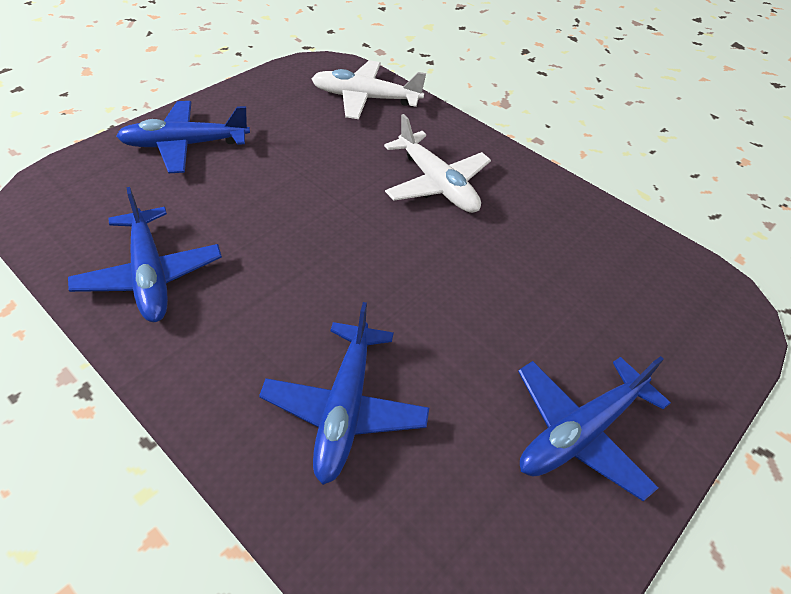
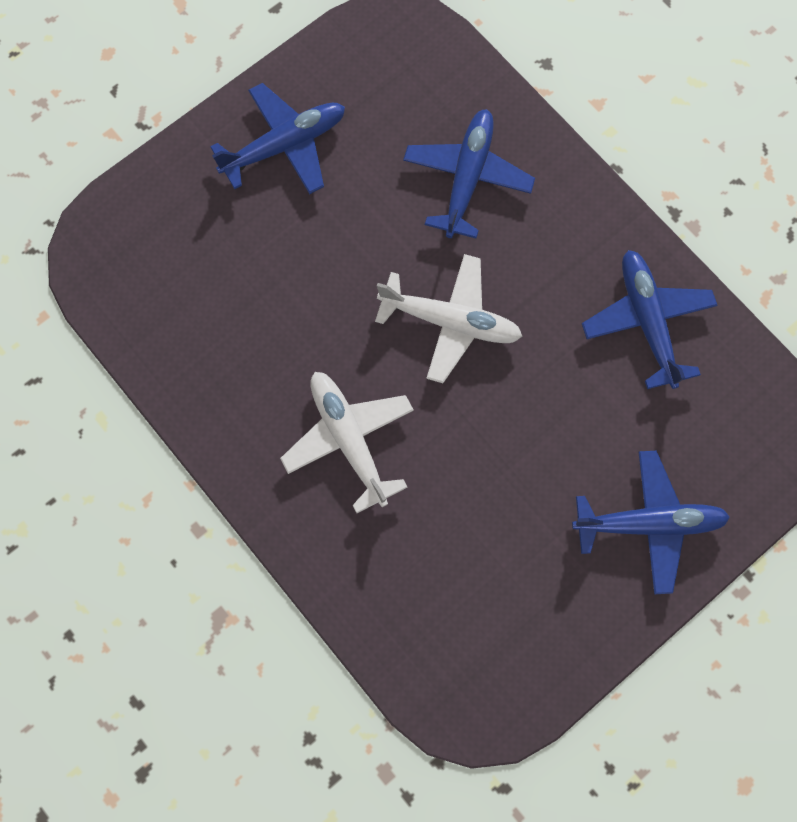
camera: 170 degrees left, 25 degrees up
(365, 98) = (420, 623): white plane -> white plane (450, 321)

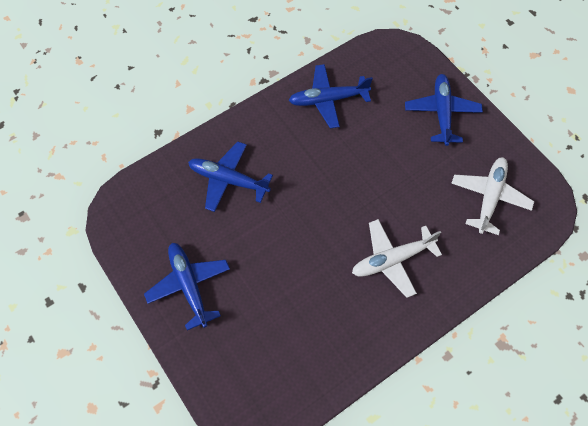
camera: 85 degrees left, 10 degrees down
(450, 321) = (320, 197): white plane -> white plane (489, 197)

